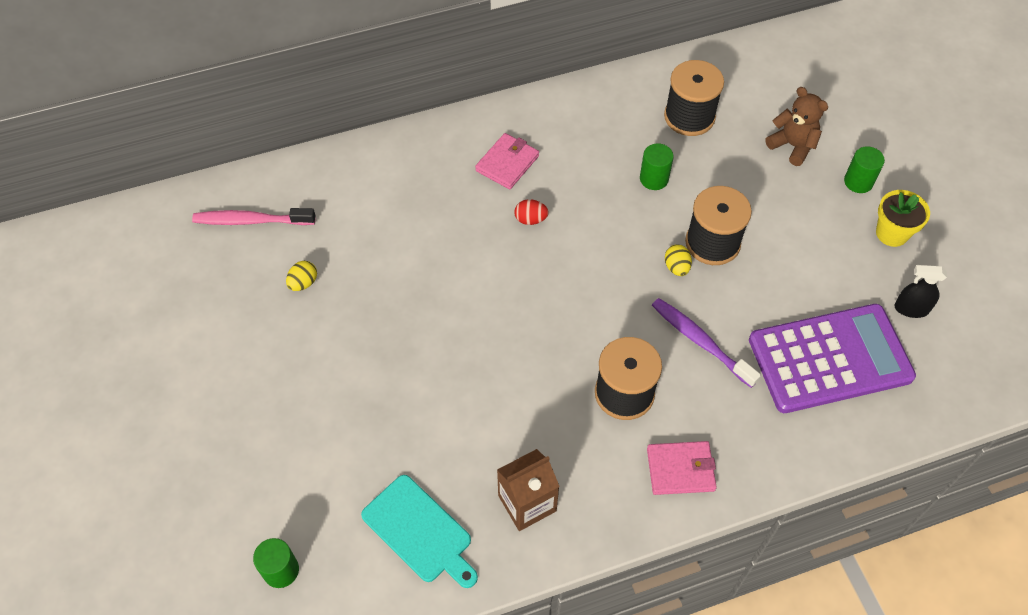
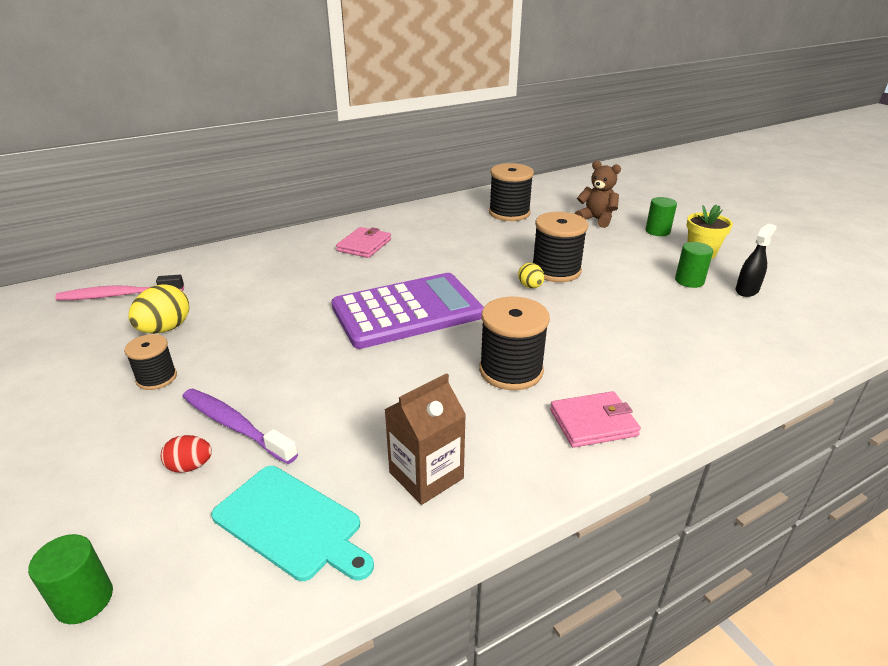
camera: 10 degrees left, 25 degrees down
(303, 283) = (165, 329): yellow egg -> yellow egg, size x1.69
(303, 353) = (157, 378): none -> black spool
(530, 219) = (390, 272): red egg -> red egg (190, 466)
(654, 179) = (492, 243): green cylinder -> green cylinder (689, 281)
(700, 341) = (571, 328): purple toothbrush -> purple toothbrush (235, 425)
(830, 359) = (697, 326): purple calculator -> purple calculator (407, 311)
(911, 309) = (747, 290): black spray bottle -> black spray bottle turned 135 degrees clockwise

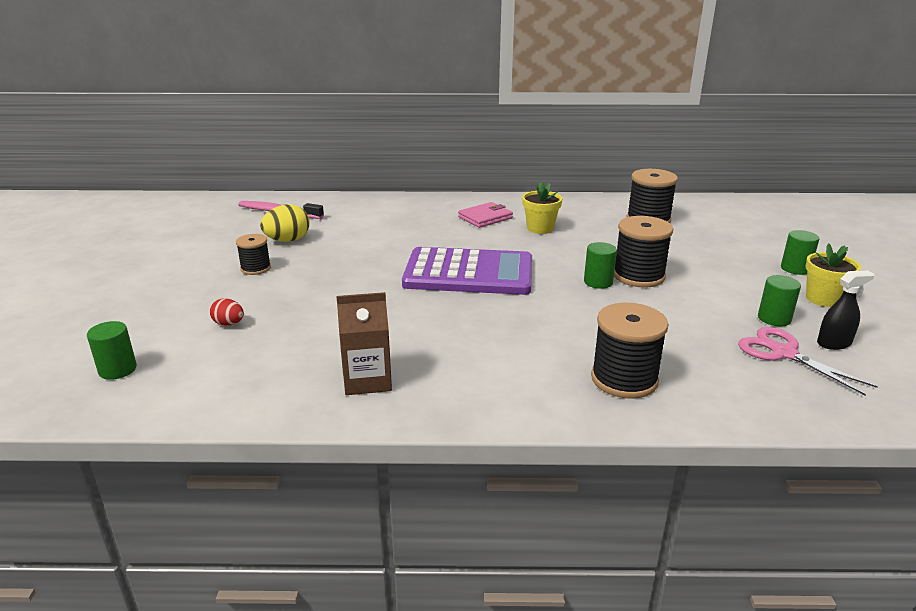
camera: 30 degrees right, 5 degrees down
(235, 425) = (275, 310): purple toothbrush -> none
(291, 523) = (256, 375): turquoise cutting board -> none
(427, 244) = (540, 228): none -> yellow flower pot
(511, 370) = (507, 337): black spool -> black spool (624, 379)
(530, 286) = (598, 282): yellow egg -> green cylinder
(593, 422) = (535, 392): pink wallet -> none
(596, 219) = (736, 244): brown teddy bear -> none
(726, 311) = (783, 353): none -> pink scissors

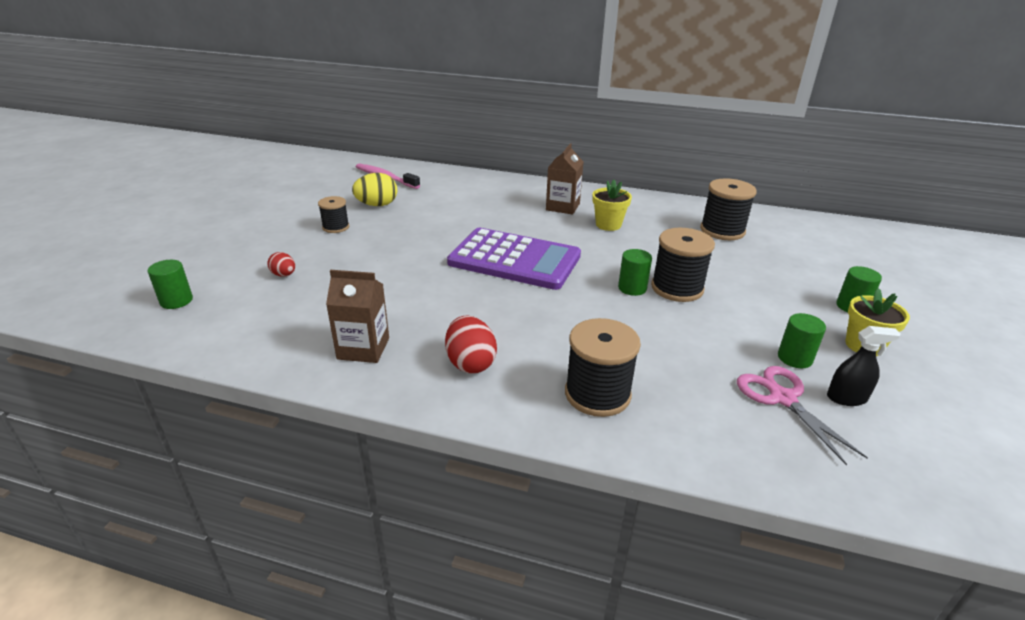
camera: 15 degrees right, 5 degrees up
(485, 217) = (562, 207): pink wallet -> brown carton
(486, 374) = (470, 363): none -> red egg

